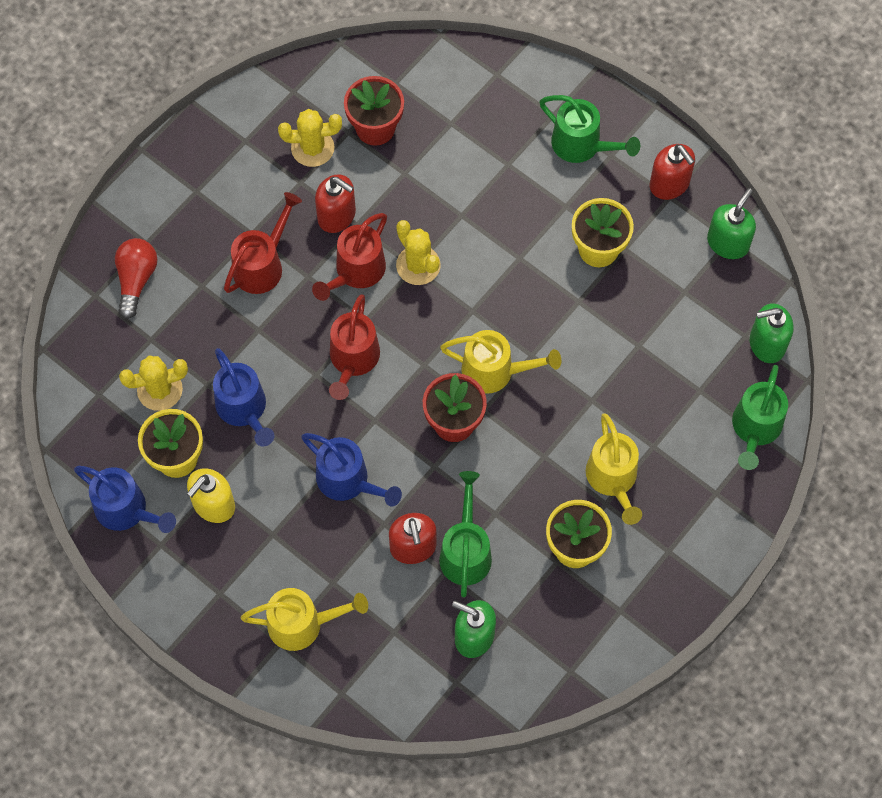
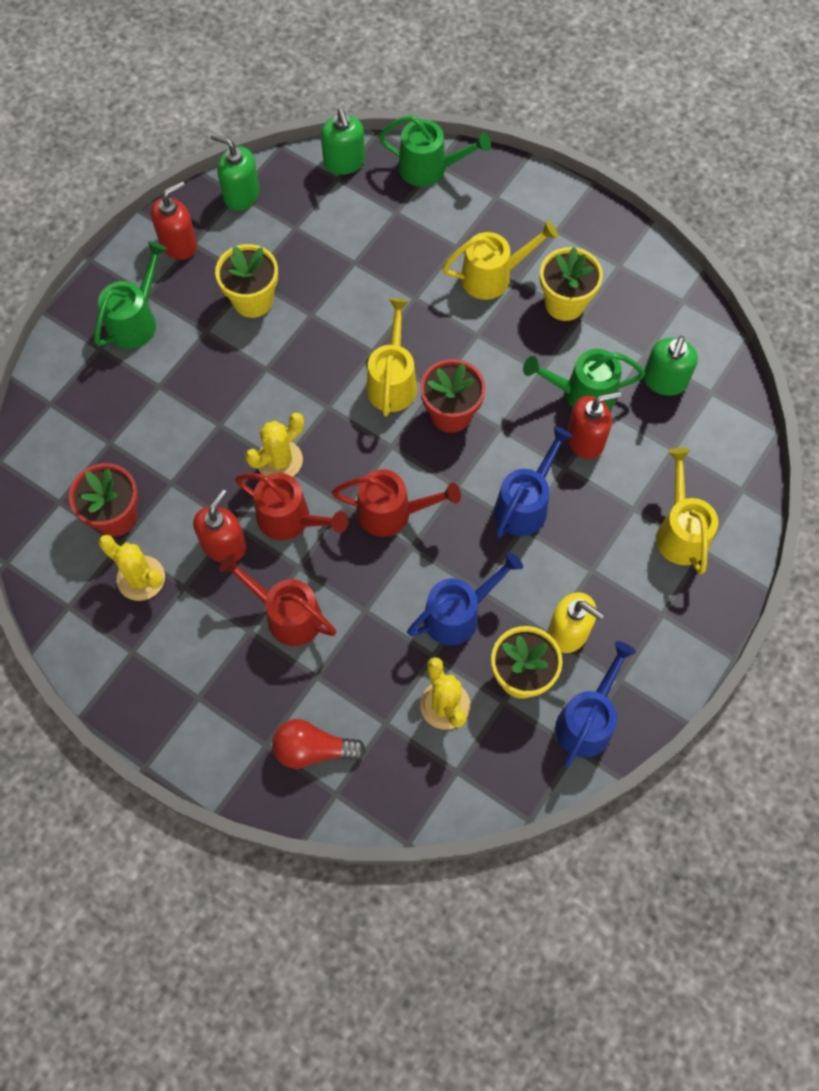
camera: 95 degrees left, 0 degrees up
(312, 148) = (141, 578): yellow cactus -> yellow cactus turned 45 degrees counterclockwise

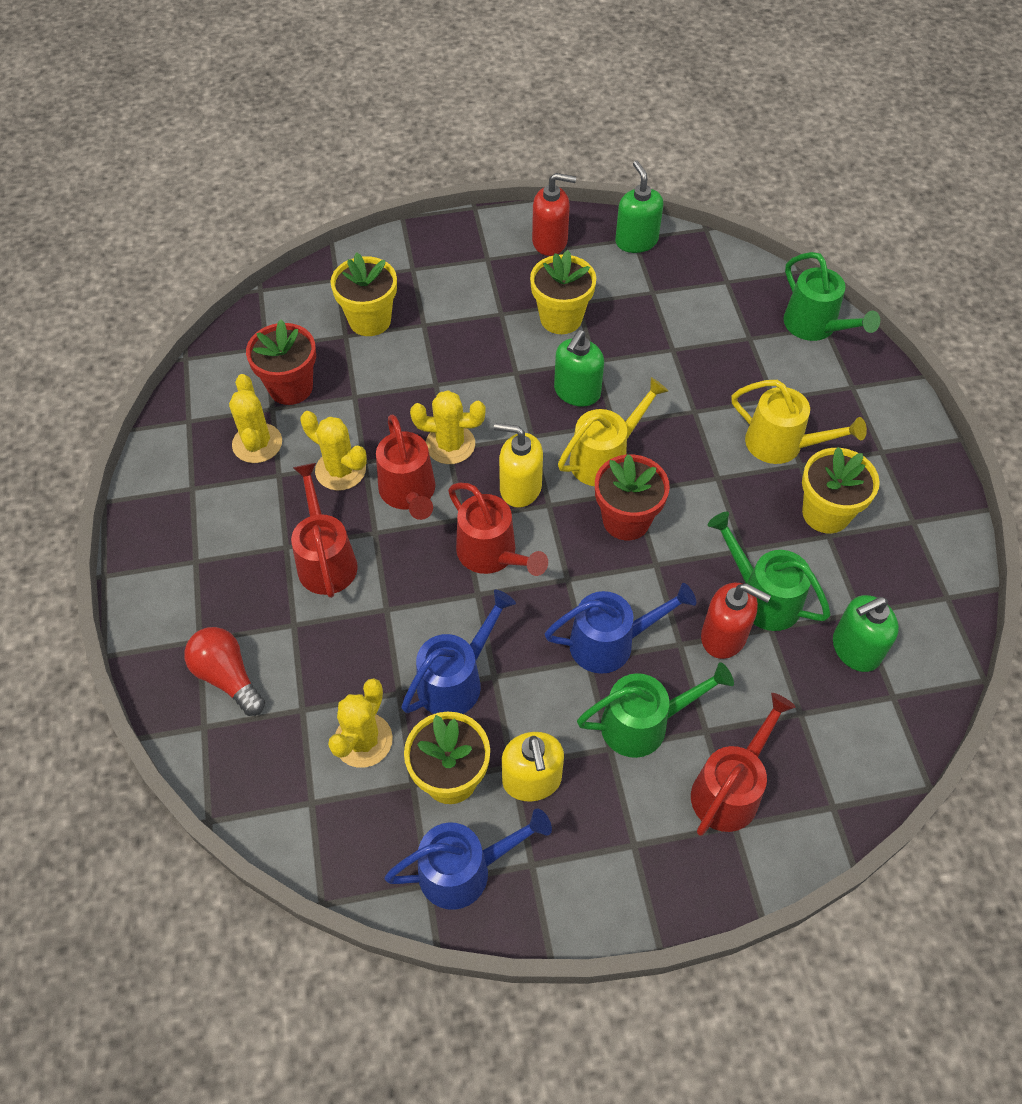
camera: 45 degrees right, 10 degrees down
(114, 415) = (370, 320): none -> yellow flower pot
(136, 320) = (460, 269): green watering can -> green watering can (644, 723)
(224, 545) = (340, 470): red soap dispenser -> yellow cactus
(344, 162) = (746, 274): green soap dispenser -> green soap dispenser (577, 392)
(360, 451) = (520, 488): none -> yellow soap dispenser
(459, 613) = (457, 679): blue watering can -> blue watering can turned 60 degrees counterclockwise
(680, 531) = (730, 788): yellow watering can -> red watering can

